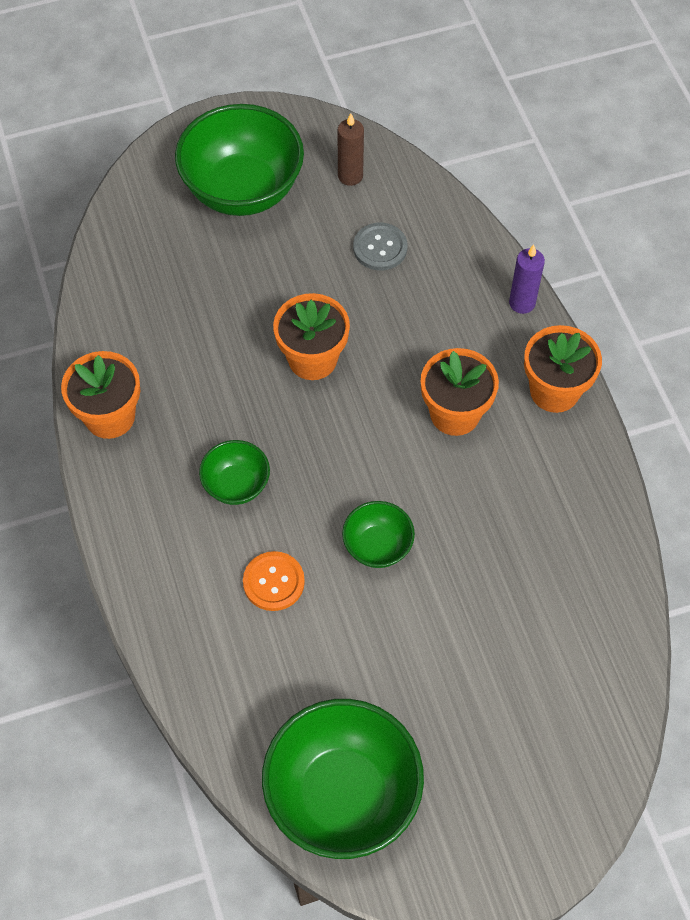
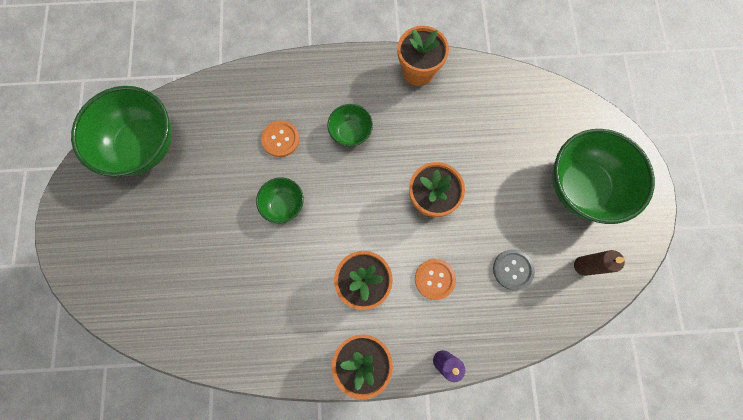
camera: 105 degrees right, 15 degrees up
(422, 332) = (434, 279): none -> orange button

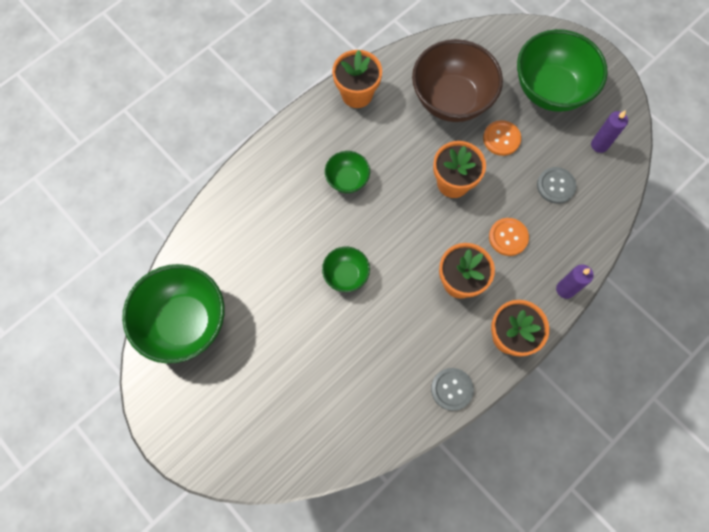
camera: 40 degrees left, 5 degrees down
(281, 139) = (296, 228): orange button -> orange button (501, 139)
(281, 360) = (452, 389): none -> grey button
(489, 132) = (451, 100): none -> brown bowl
(582, 266) = (599, 145): brown candle -> purple candle

